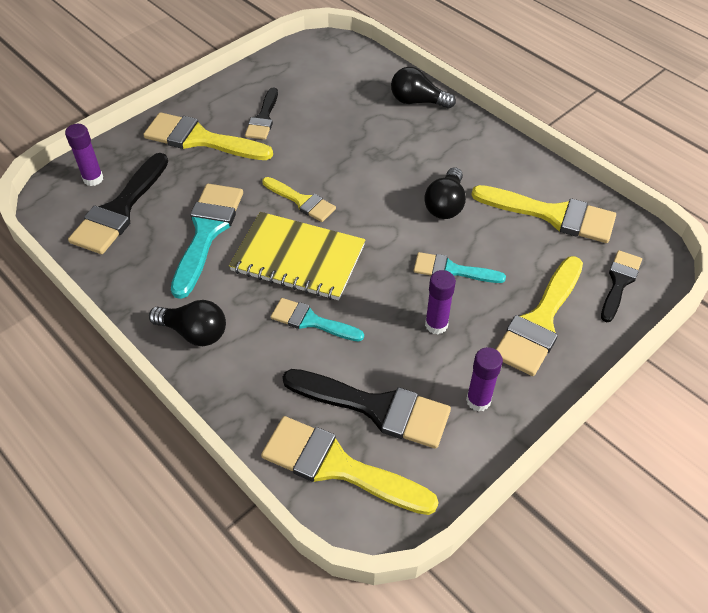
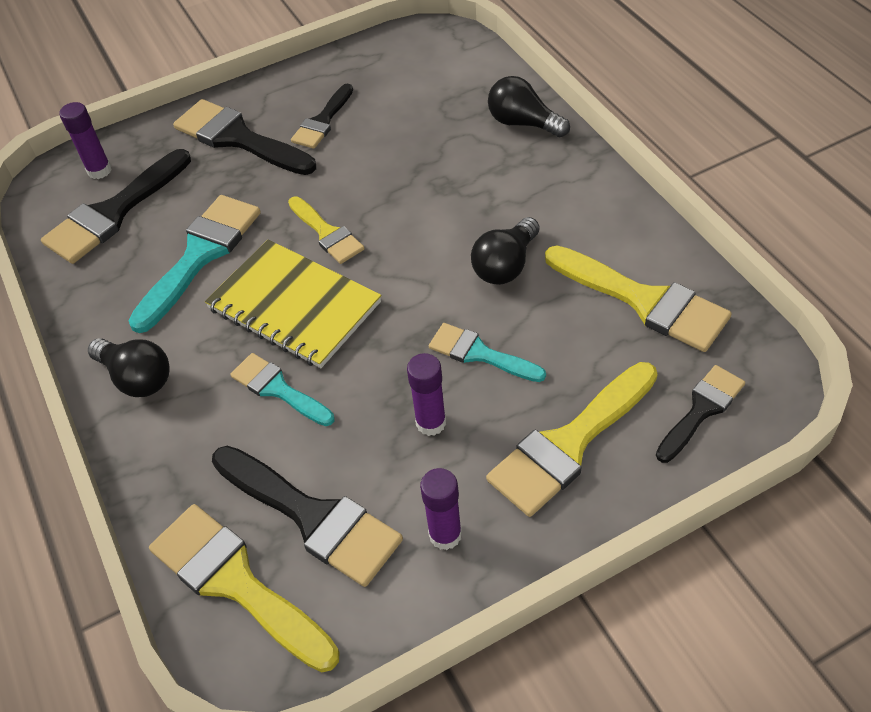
camera: 20 degrees right, 0 degrees up
(200, 139) = (238, 138): yellow brush -> black brush

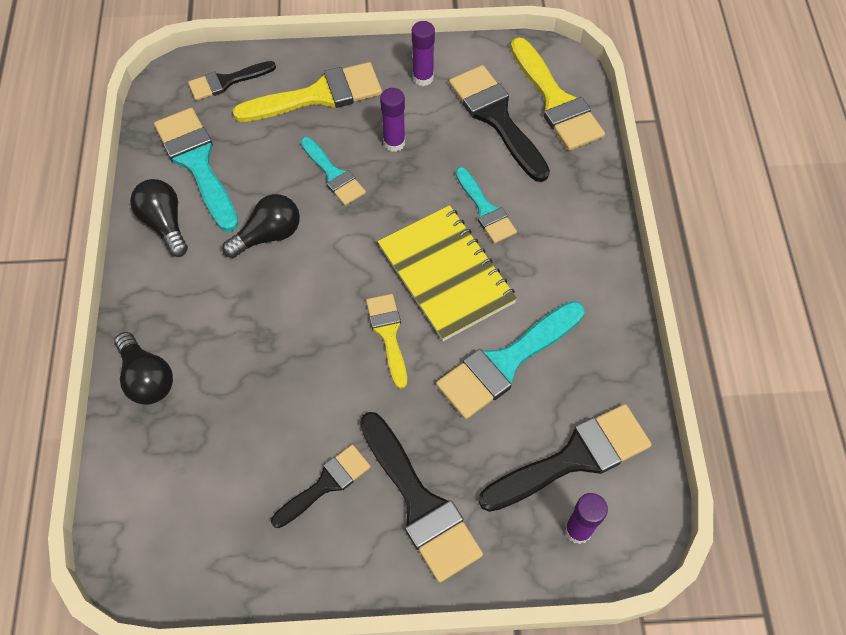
camera: 160 degrees left, 10 degrees up
(137, 378) = (588, 264): black light bulb -> black light bulb (165, 224)
(644, 301) = (197, 163): yellow brush -> turquoise brush

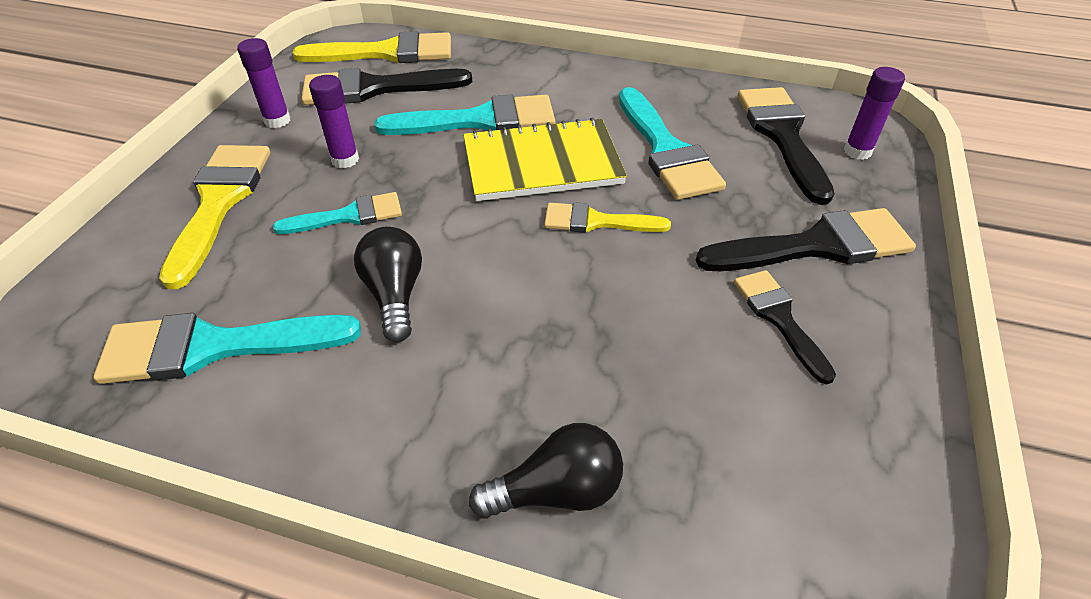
camera: 70 degrees left, 15 degrees down
(165, 224) = (291, 410): black light bulb -> none
(226, 81) = (103, 284): black brush -> none
(485, 210) = (480, 120): turquoise brush -> turquoise brush, size x1.66

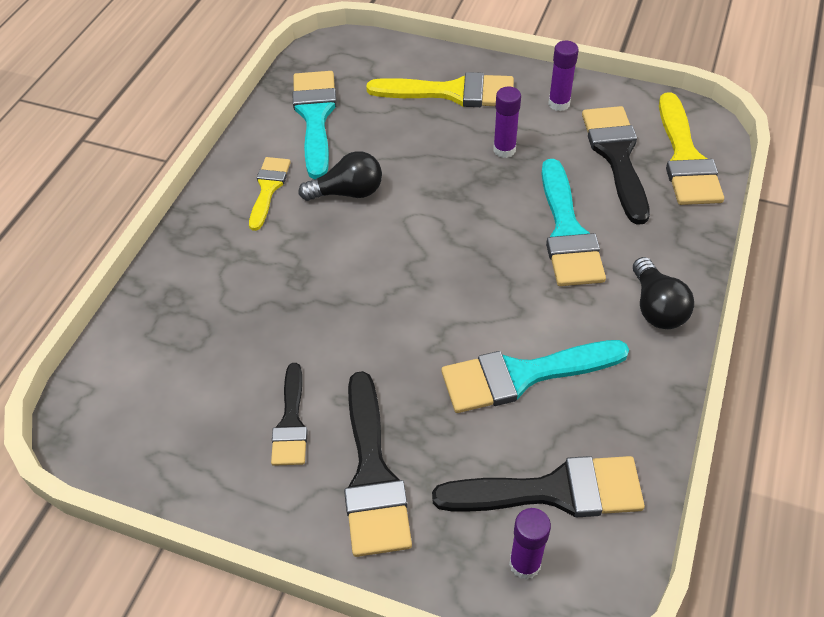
camera: 95 degrees right, 5 degrees up
(349, 216) = (433, 160): turquoise brush -> none
(542, 163) = (500, 276): yellow notebook -> none
(557, 491) = (179, 275): black light bulb -> black light bulb (656, 307)
(596, 221) = (417, 311): yellow brush -> yellow brush (268, 188)
(779, 318) = (291, 422): black brush -> black brush turned 105 degrees clockwise

